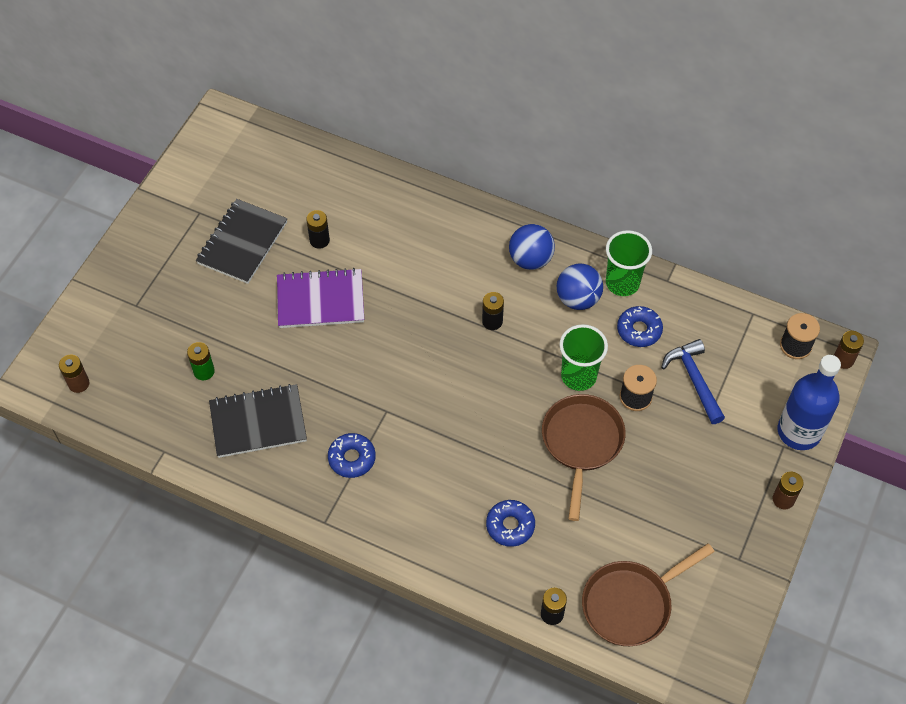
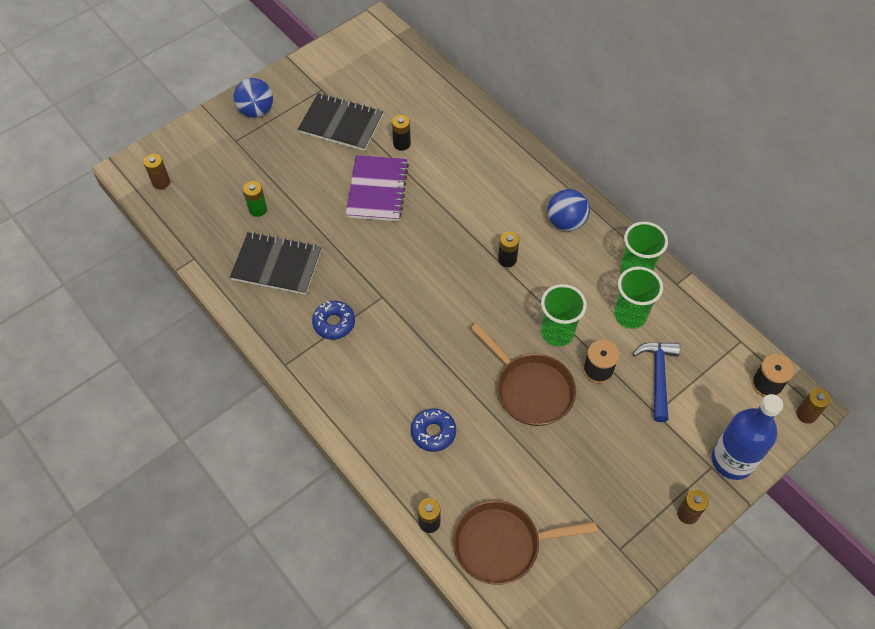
camera: 25 degrees right, 0 degrees up
(242, 243) = (341, 124): black notebook -> black notebook turned 60 degrees clockwise
(320, 300) = (377, 190): purple notebook -> purple notebook turned 75 degrees clockwise
(578, 299) = (590, 269): blue ball -> blue ball (256, 111)
(581, 443) = (530, 389): brown pan -> brown pan turned 105 degrees clockwise
(639, 330) = (630, 315): blue donut -> green cup

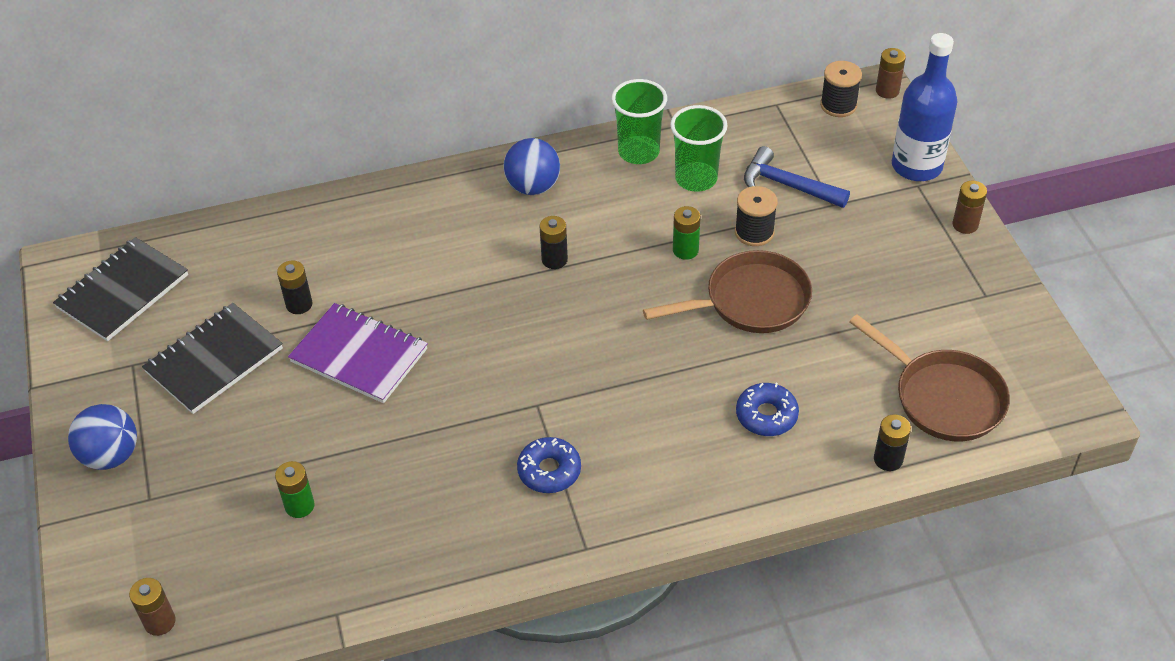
camera: 65 degrees left, 10 degrees down
(277, 265) = (413, 510): black notebook -> black notebook (123, 291)
(502, 544) = (943, 398): brown pan -> brown pan turned 60 degrees counterclockwise
(557, 333) = (685, 250): green cup -> green battery

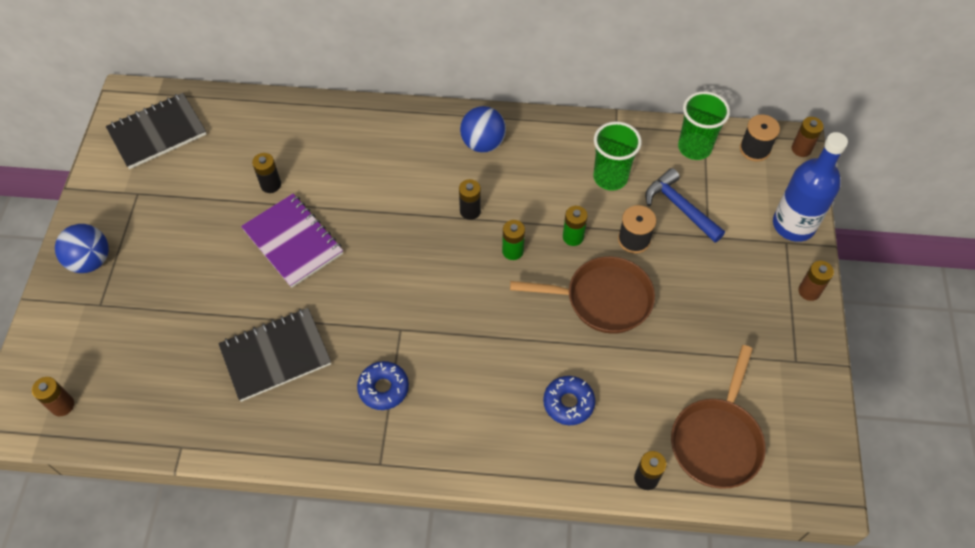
camera: 20 degrees right, 10 degrees up
(214, 360) = (192, 210): black notebook -> black notebook (276, 355)
(299, 506) = (196, 349): green battery -> green battery (512, 251)
(638, 152) = (576, 140): green cup -> green cup (694, 148)
(943, 398) = (717, 440): brown pan -> brown pan turned 45 degrees clockwise

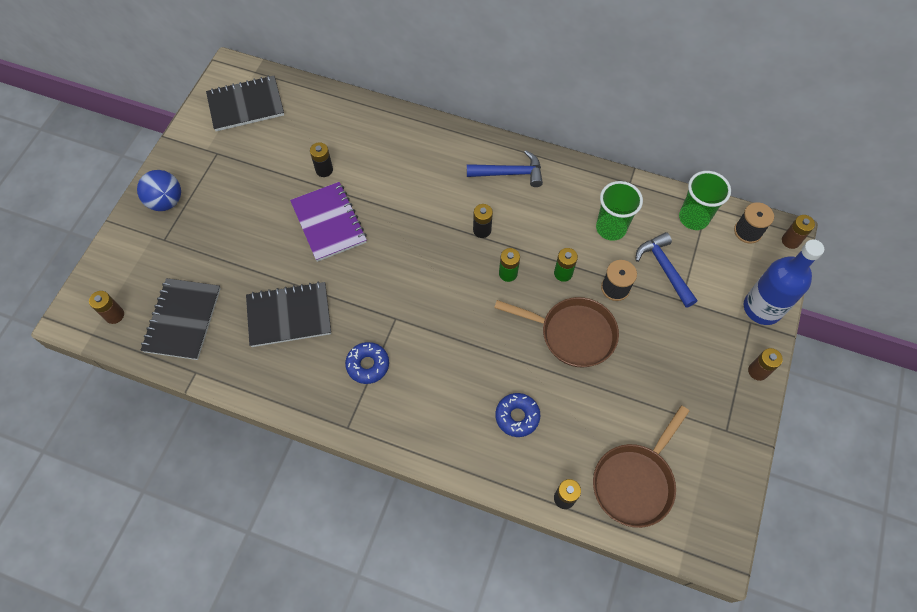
camera: 15 degrees right, 5 degrees up
(149, 391) = (183, 320): none -> black notebook
(483, 143) = (509, 173): blue ball -> blue hammer

